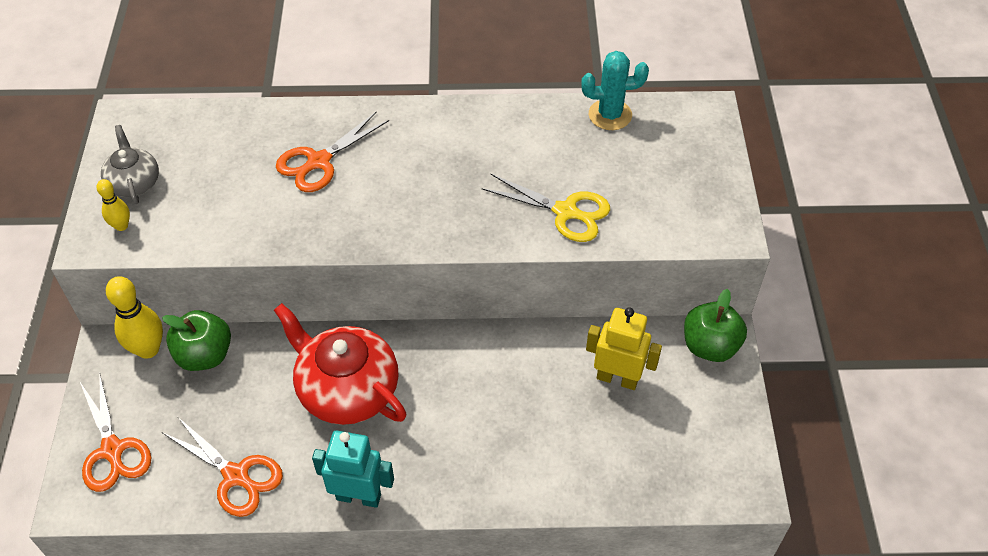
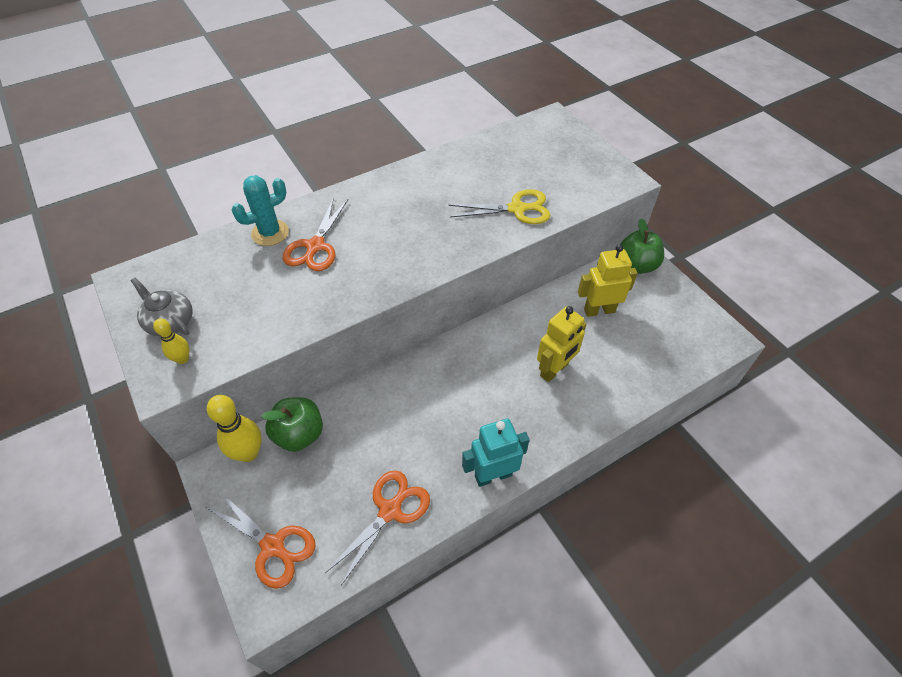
camera: 30 degrees left, 0 degrees up
(236, 475) = (390, 510): orange scissors -> orange scissors turned 60 degrees counterclockwise
(347, 389) = (427, 405): red teapot -> none
(509, 421) = (554, 370): none -> yellow robot
(610, 115) = (495, 141): turquoise cactus -> turquoise cactus (270, 233)

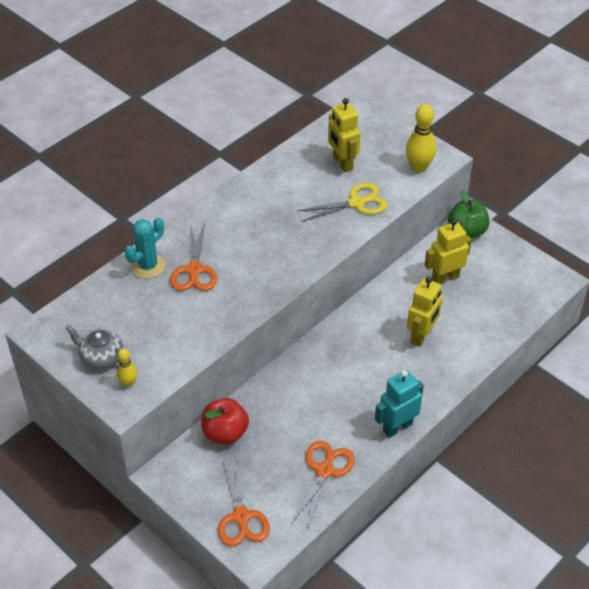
camera: 15 degrees left, 5 degrees down
(248, 453) = (188, 456): yellow bowling pin -> yellow bowling pin (419, 167)
(273, 546) = (241, 517): orange scissors -> orange scissors turned 60 degrees clockwise
(299, 434) = (225, 433): green apple -> red apple
(516, 166) = (342, 163): none -> yellow robot

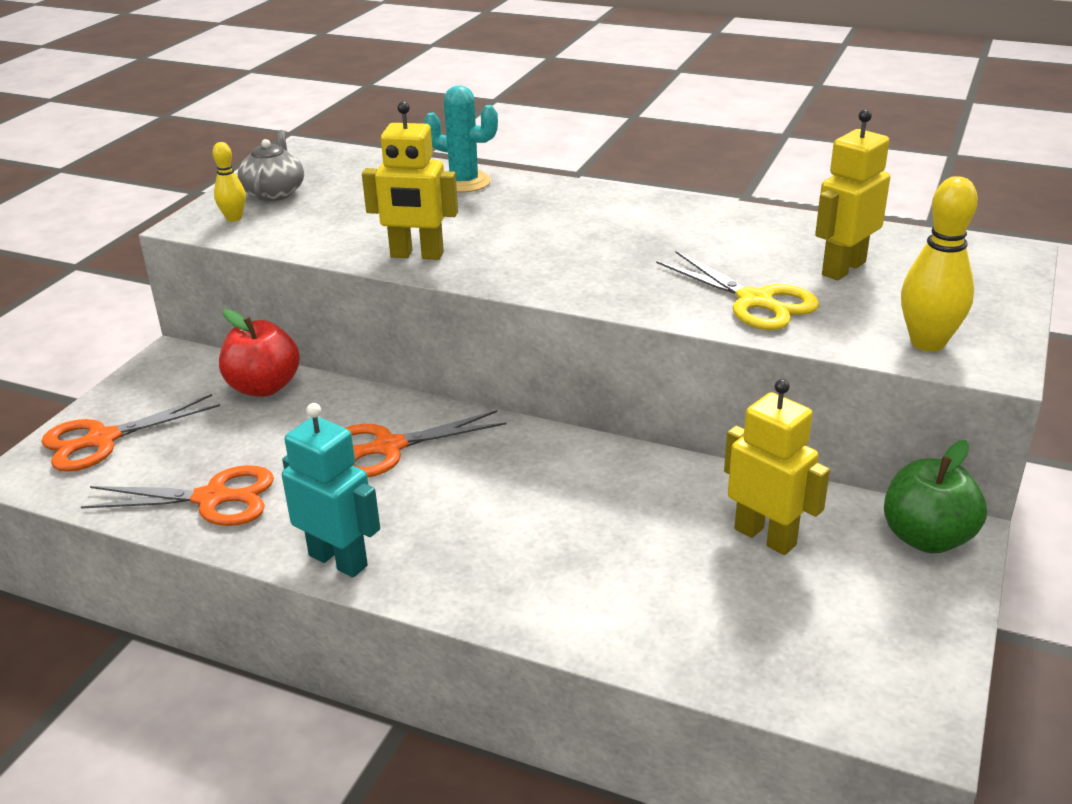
camera: 70 degrees right, 15 degrees down
(194, 270) = (480, 211): orange scissors -> orange scissors (389, 447)
(421, 336) = (586, 540): yellow robot -> yellow robot (417, 255)

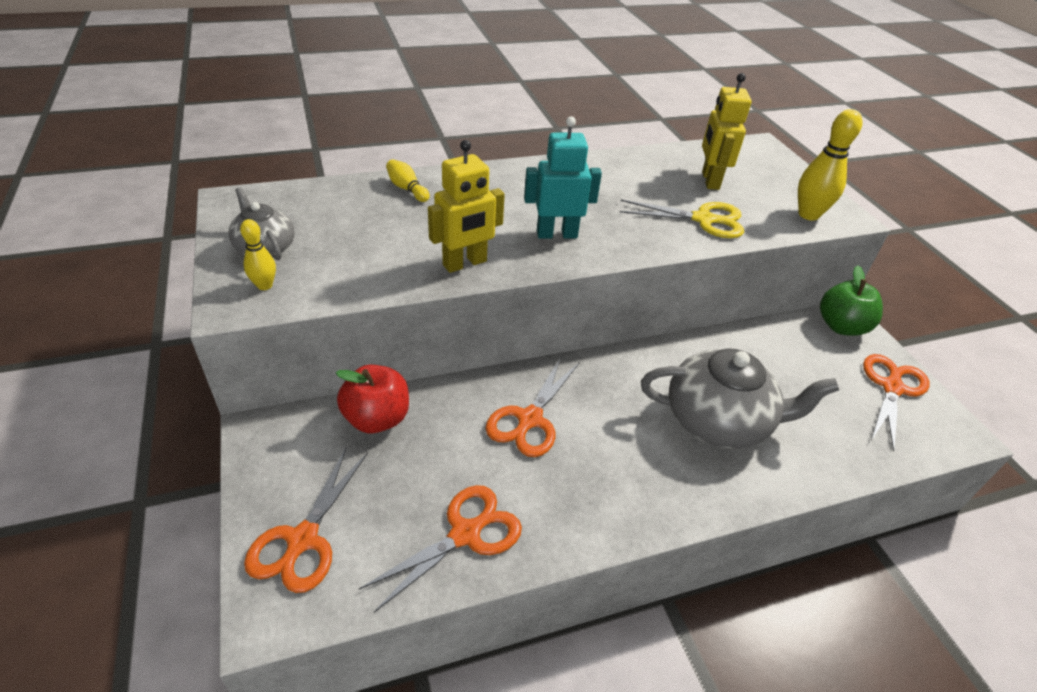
camera: 45 degrees left, 10 degrees up
(338, 560) = (612, 524): turquoise robot -> turquoise robot (556, 234)
(464, 182) = (407, 189): turquoise cactus -> yellow bowling pin
(584, 543) = (718, 421): none -> grey teapot
(765, 537) = (786, 365): yellow robot -> none
(890, 630) = (892, 388): none -> orange scissors

